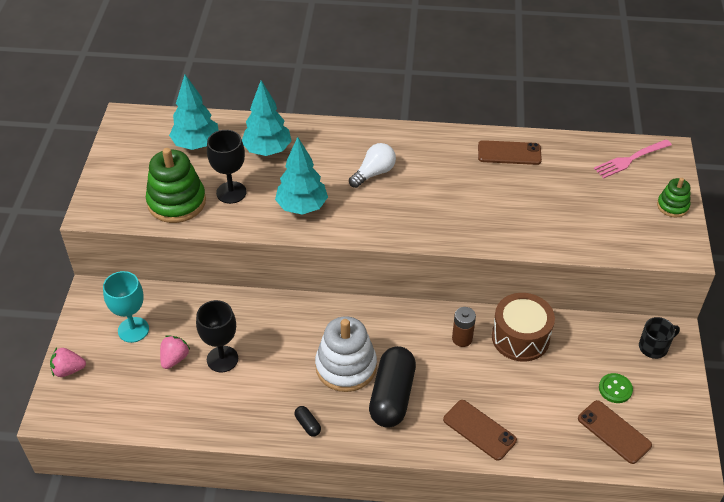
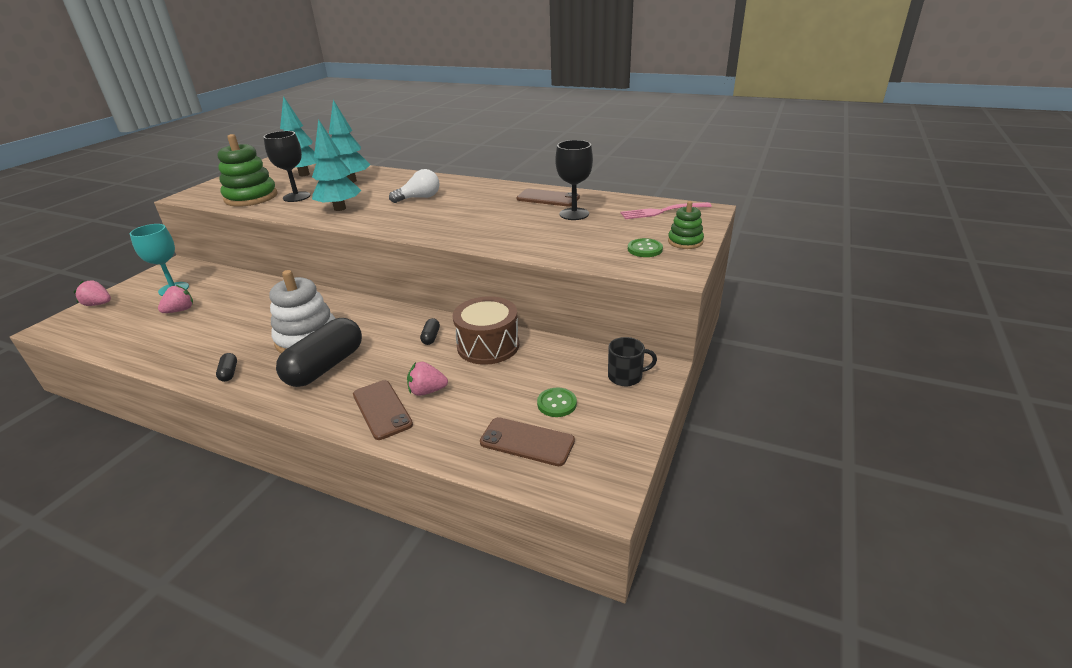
camera: 20 degrees right, 15 degrees down
(222, 359) = (215, 316): black goblet -> black goblet (574, 214)
(462, 339) = (431, 337): brown battery -> black capsule
(503, 401) = (427, 391): none -> pink strawberry
(614, 432) = (527, 442): brown phone -> brown phone turned 45 degrees counterclockwise
(644, 224) = (645, 249): none -> green button

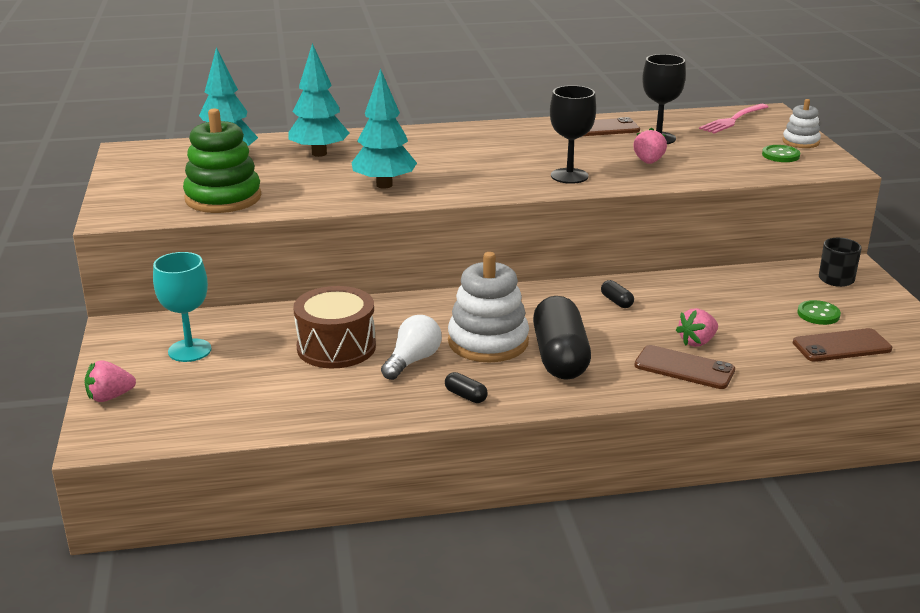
camera: 35 degrees left, 5 degrees down
(180, 310) = (258, 366): pink strawberry -> pink strawberry (648, 162)
(296, 197) = (290, 185): black goblet -> black goblet (569, 176)
(419, 198) = (456, 155): white light bulb -> white light bulb (413, 361)
(488, 345) = (684, 291): brown drum -> brown drum (336, 347)
(685, 242) = (800, 142): green stacking toy -> white stacking toy

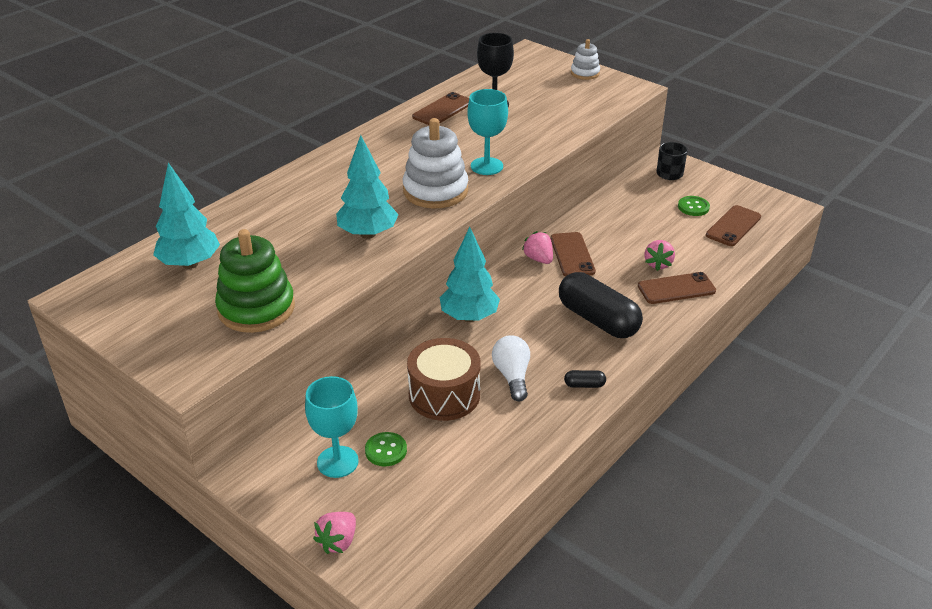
camera: 40 degrees left, 10 degrees up
(319, 153) = (264, 224): turquoise tree -> turquoise tree (469, 317)
(488, 342) = (538, 332): white stacking toy -> white stacking toy (435, 191)
(569, 176) = (486, 166): black goblet -> turquoise goblet
(616, 301) = (572, 255): black capsule -> brown phone
(648, 162) = (519, 130): pink strawberry -> pink strawberry (538, 259)
(733, 120) = (517, 67): pink fork -> none
(780, 155) = (589, 90): green button -> green button (386, 450)

